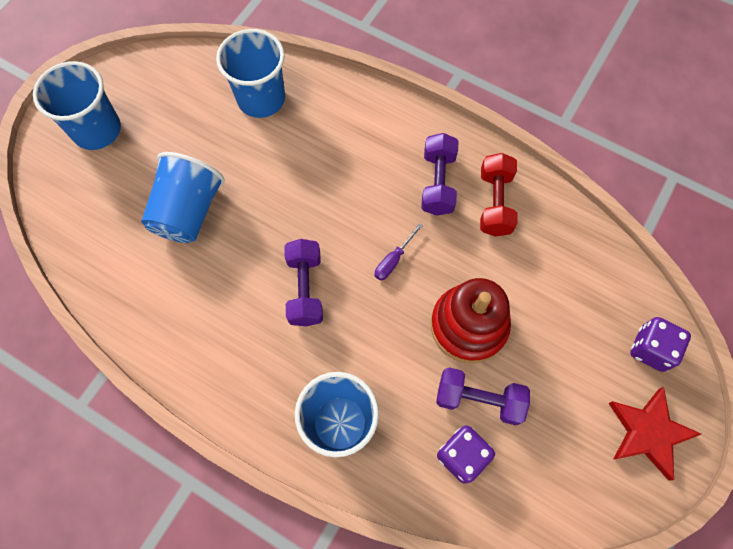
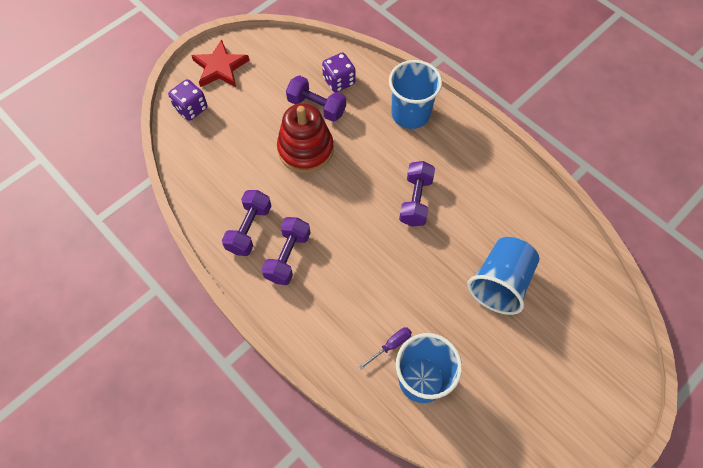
camera: 165 degrees left, 5 degrees down
(97, 130) = (582, 385): blue cup -> none
(393, 260) = (344, 205): purple screwdriver -> purple screwdriver (390, 345)
(494, 203) = (249, 229): red dumbbell -> purple dumbbell

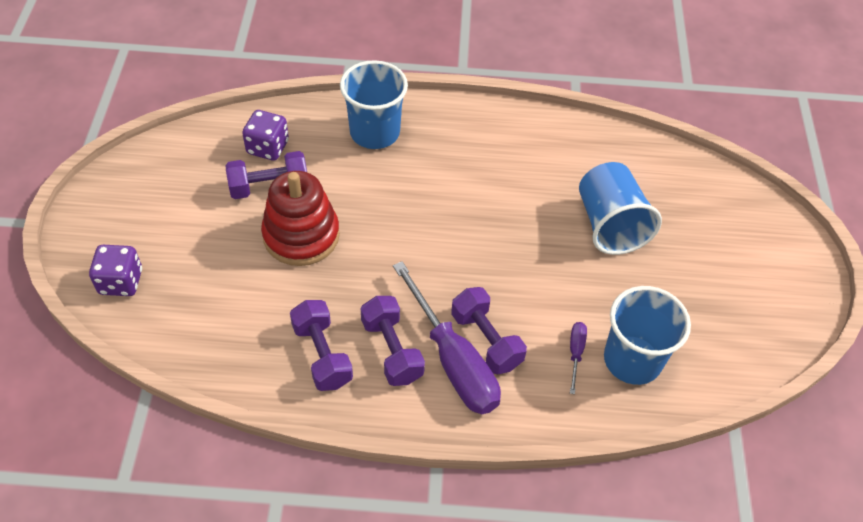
camera: 45 degrees left, 10 degrees down
(220, 67) = (112, 217): red star -> none
(315, 290) = (453, 360): none -> purple screwdriver
(415, 200) = (462, 207): purple dumbbell -> purple dumbbell (486, 340)

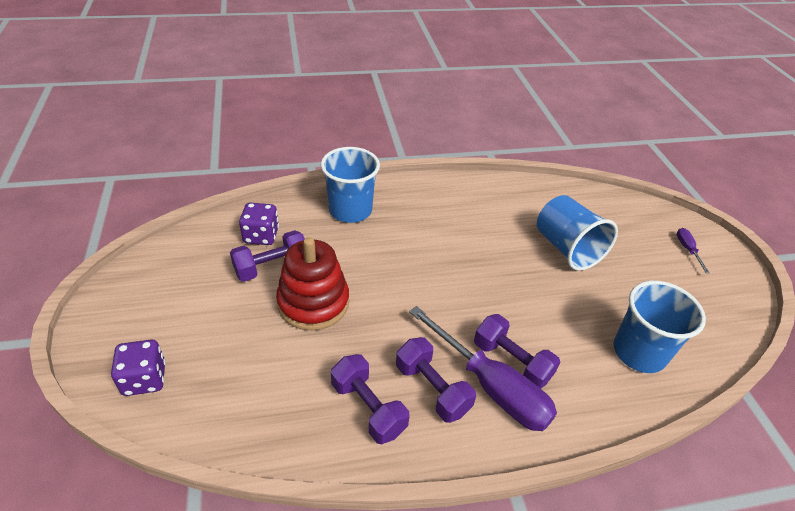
camera: 15 degrees left, 10 degrees down
(575, 353) = (591, 356): purple screwdriver -> purple screwdriver (687, 249)

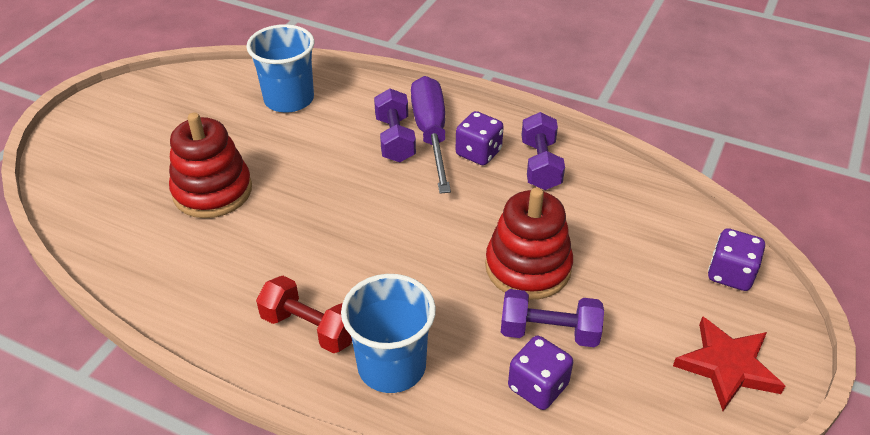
camera: 140 degrees left, 0 degrees up
(138, 301) = (727, 366): none -> red star
(411, 207) = (310, 328): none -> red dumbbell
(432, 389) = (478, 153): purple dumbbell -> purple dice
(567, 248) = (212, 191): blue cup -> red stacking toy
(687, 249) = (106, 134): purple screwdriver -> none

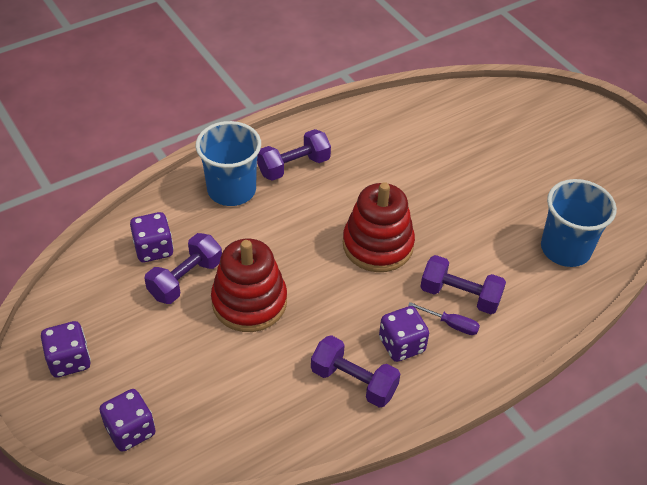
camera: 120 degrees right, 5 degrees up
(212, 191) = (466, 165): red stacking toy -> red stacking toy (377, 245)
(310, 328) = (294, 166): red dumbbell -> purple dumbbell
(431, 134) = (451, 324): purple screwdriver -> purple screwdriver, size x0.43
(727, 366) = (69, 360): red star -> purple dice

